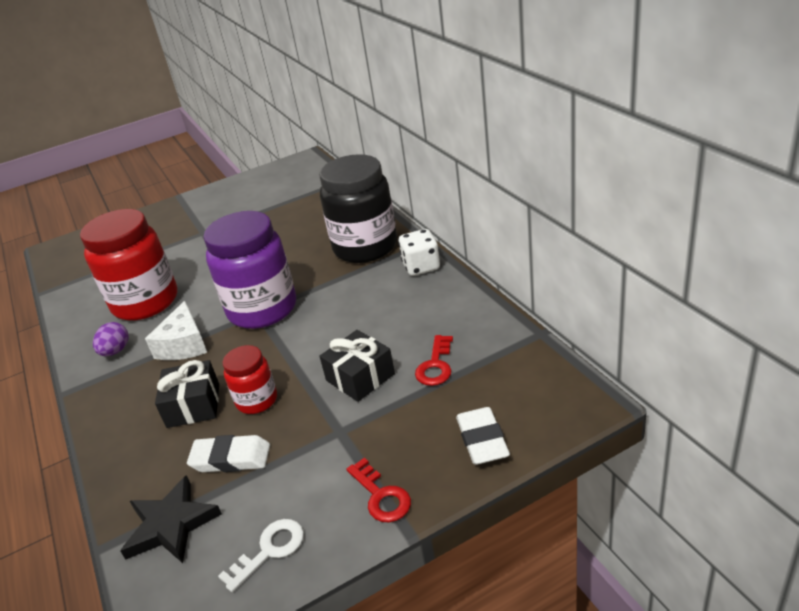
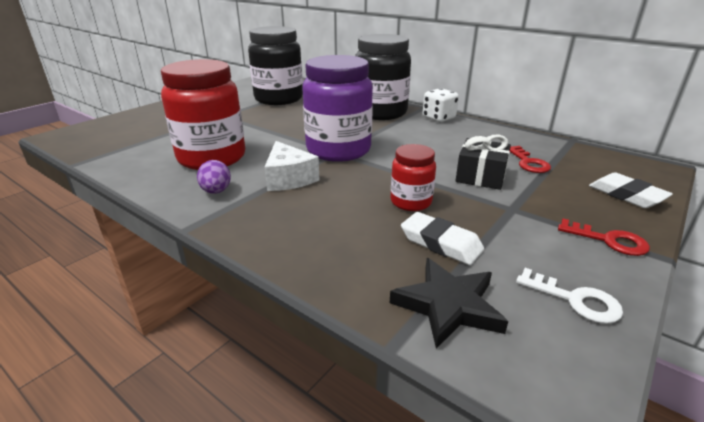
camera: 30 degrees left, 5 degrees down
(193, 405) = (352, 215): black gift -> none
(231, 458) = (441, 243): white eraser -> white eraser turned 60 degrees clockwise
(269, 550) = (575, 300): white key -> white key turned 105 degrees clockwise
(281, 206) = (279, 99): none -> black jar

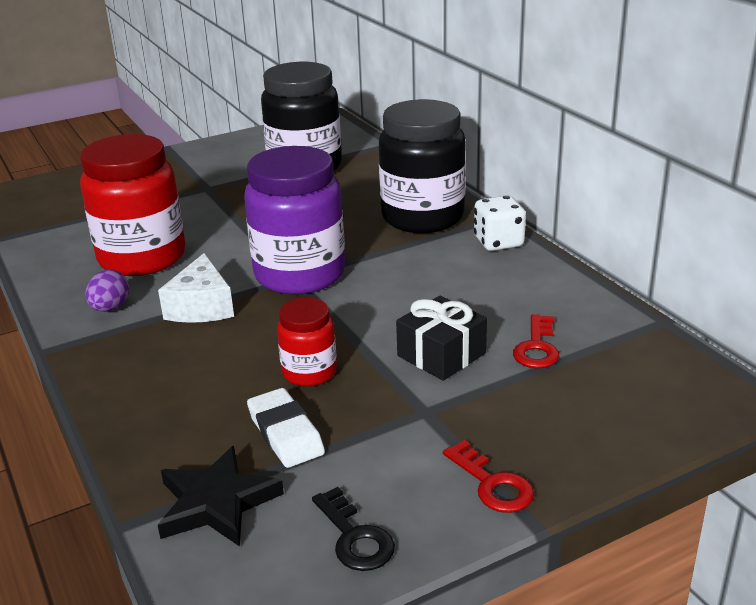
camera: 25 degrees right, 0 degrees up
(575, 300) = (355, 537): white key -> black key
(626, 195) = (612, 430): white eraser -> none

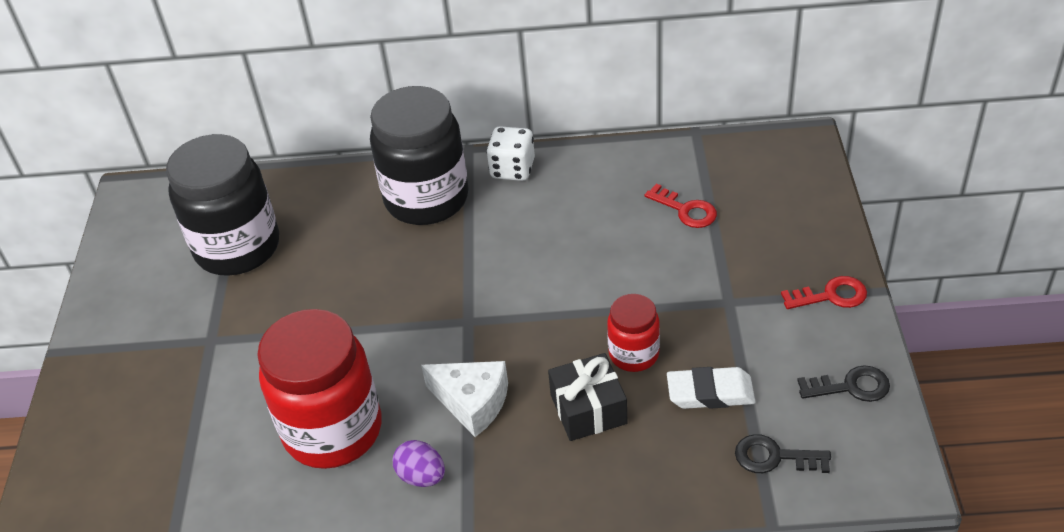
camera: 60 degrees left, 15 degrees up
(217, 503) = (774, 457): black star -> black key
(300, 274) = (466, 315): purple jar -> none
(441, 354) = (660, 266): black gift -> black gift (588, 409)

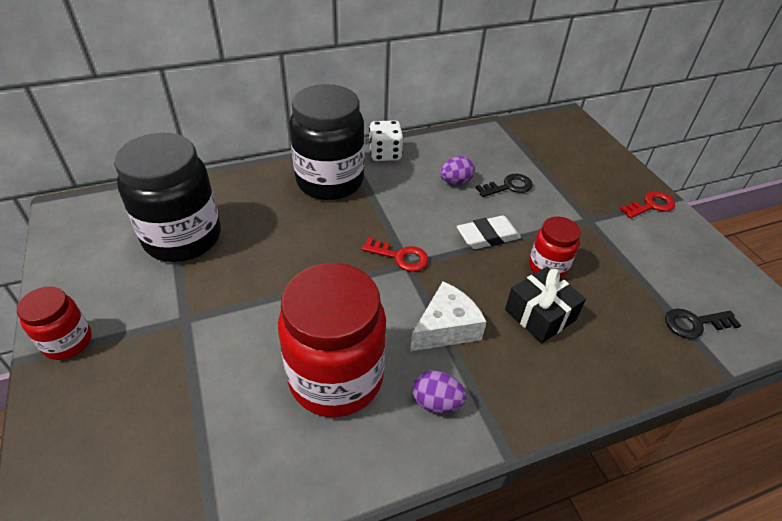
camera: 25 degrees left, 0 degrees up
(98, 342) = (68, 342): none -> red jar
(472, 402) = (446, 328): white cheese -> white cheese turned 45 degrees counterclockwise
(582, 222) = (455, 182): none -> purple egg
(686, 210) = (521, 165): red key -> red key (400, 257)
(710, 393) = (619, 285): white eraser -> white eraser (487, 236)
(850, 386) = (707, 263): black key -> black key (508, 186)

